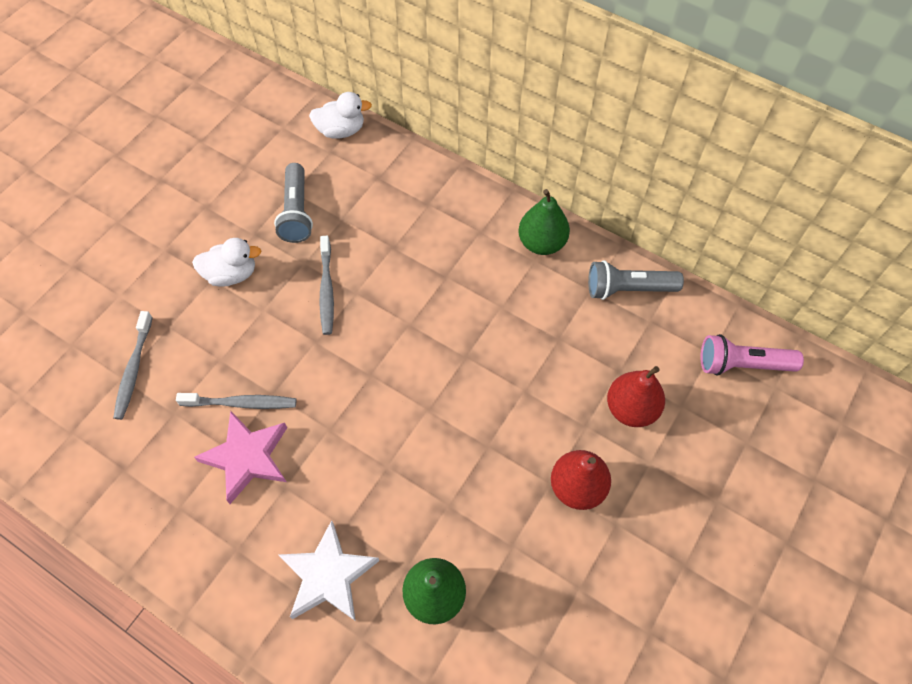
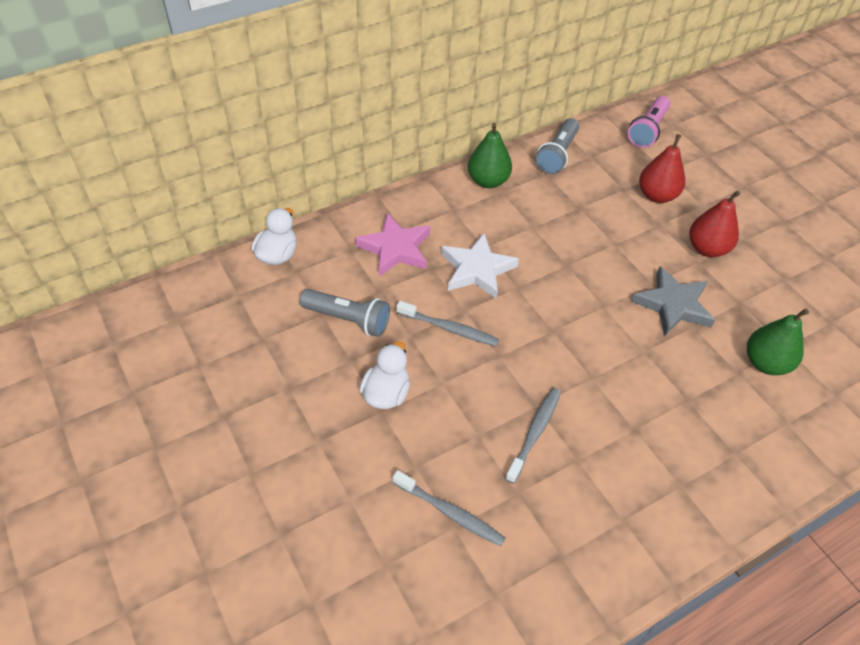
camera: 65 degrees left, 10 degrees down
(247, 457) = (593, 447): pink star -> pink star (395, 249)
(328, 575) = (727, 426): white star -> white star (477, 269)
(467, 476) = (673, 305): none -> grey star

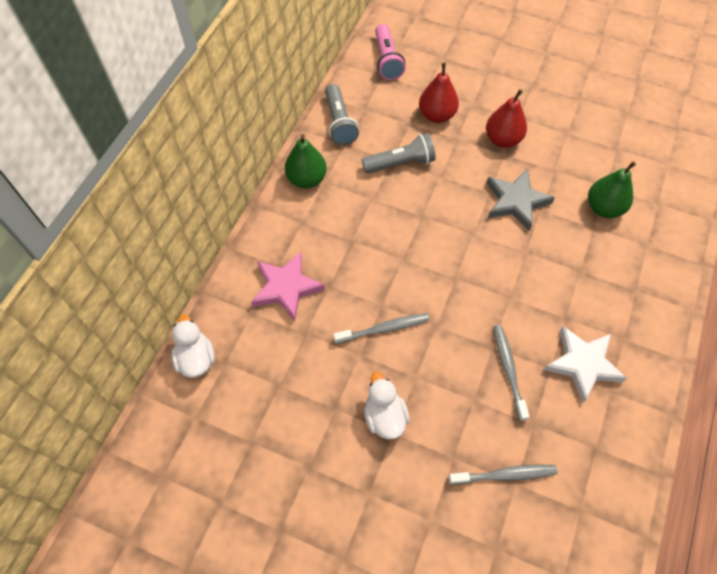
camera: 35 degrees left, 10 degrees up
(348, 319) = (303, 375): grey flashlight -> grey flashlight (400, 163)
(477, 269) = (362, 264): white star -> white star (583, 364)

